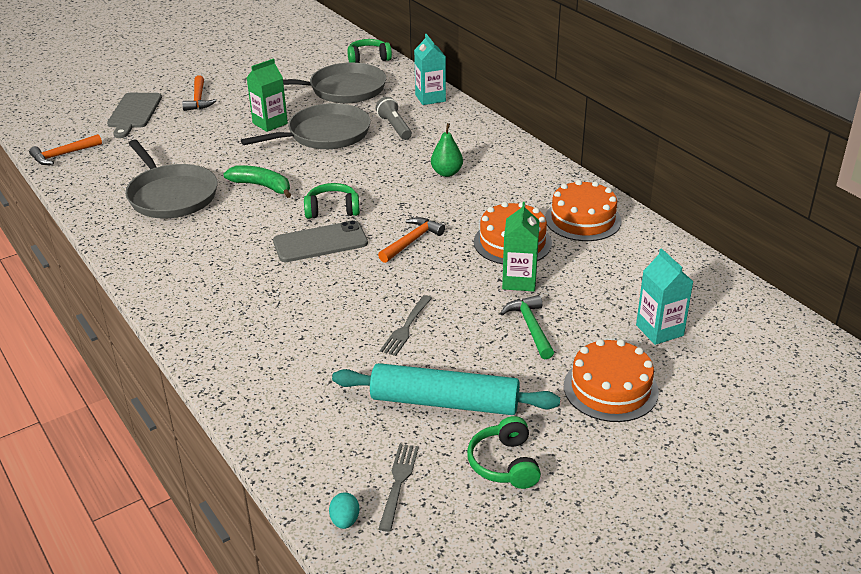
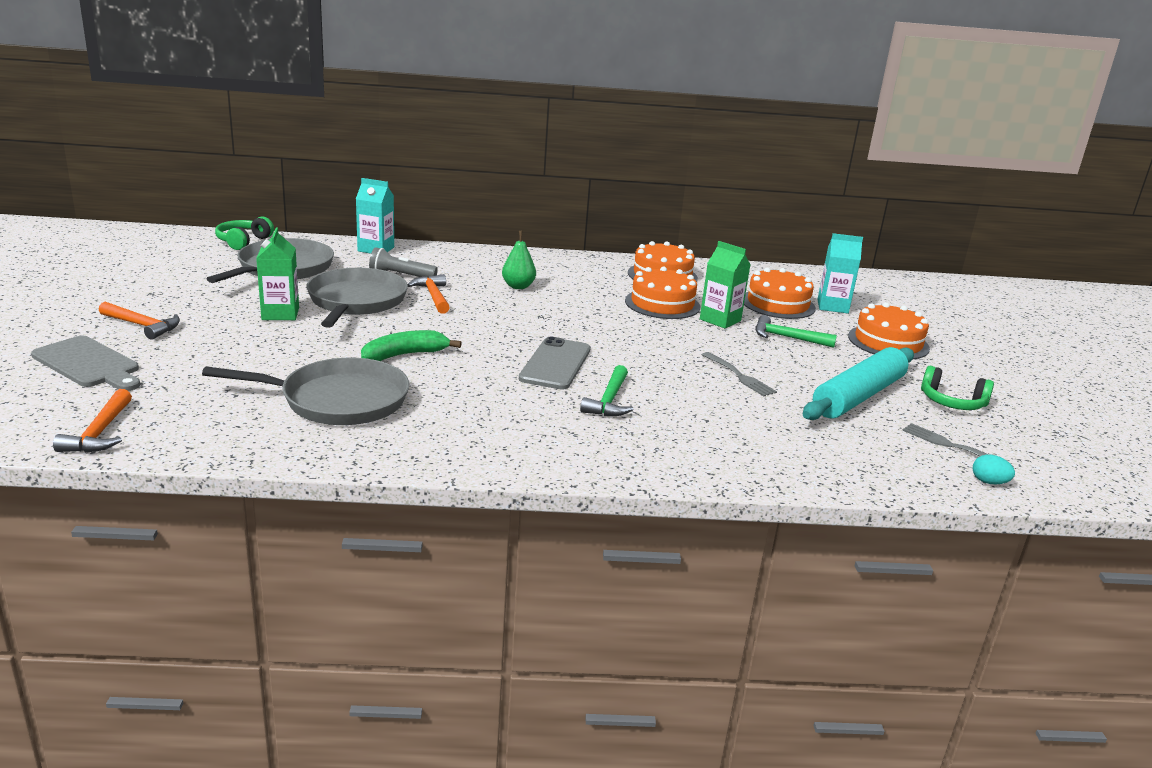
camera: 60 degrees left, 10 degrees down
(285, 285) = (609, 400): none -> green hammer
(332, 210) = (505, 342): green headphones -> none
(411, 241) = (609, 332): orange hammer -> orange hammer (433, 296)
(612, 298) = (778, 304): none -> orange cake

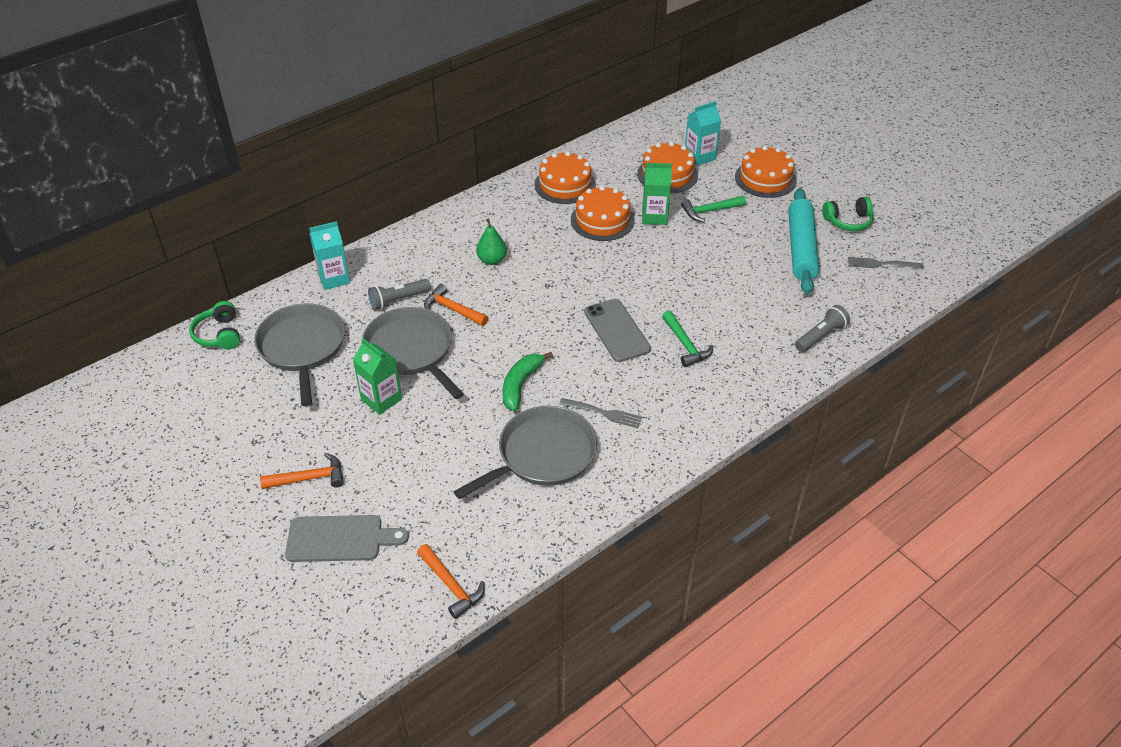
camera: 35 degrees left, 20 degrees up
(739, 376) = (725, 271): grey fork -> grey fork (603, 413)
(781, 461) = (820, 336): none -> grey flashlight
(989, 482) = (921, 284): turquoise egg -> none

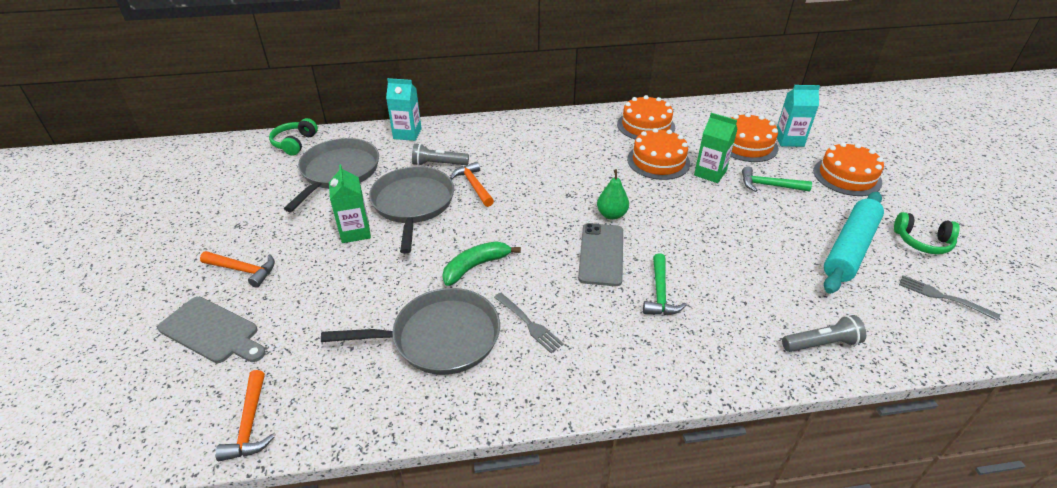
camera: 30 degrees right, 5 degrees down
(492, 260) = (537, 160): green pear -> green pear (611, 215)

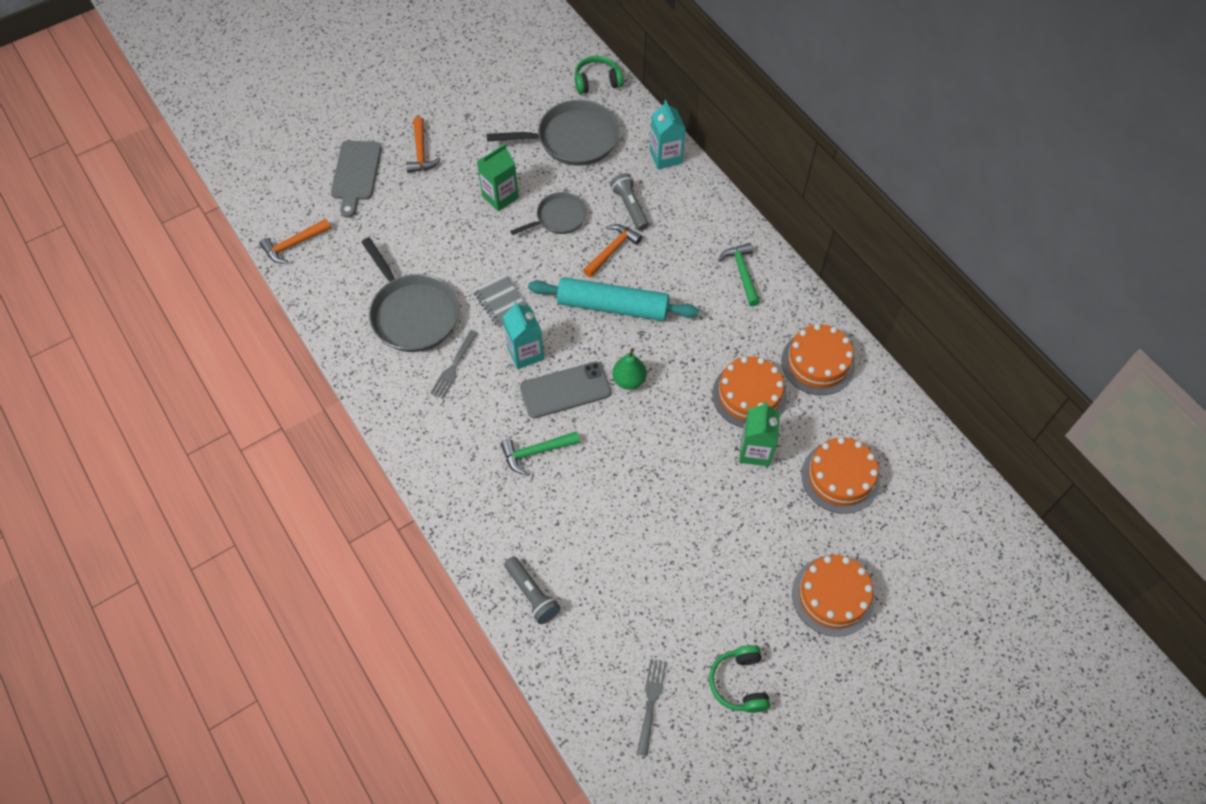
camera: 65 degrees right, 20 degrees up
(413, 204) = (558, 217): grey pan -> grey pan, size x0.59
(476, 266) = (501, 302): green banana -> grey notebook
(769, 185) = (764, 515): green hammer -> green hammer (742, 273)
(789, 140) = (881, 522): turquoise carton -> turquoise carton (525, 353)
(850, 249) = (688, 609): turquoise rolling pin -> turquoise rolling pin (612, 306)

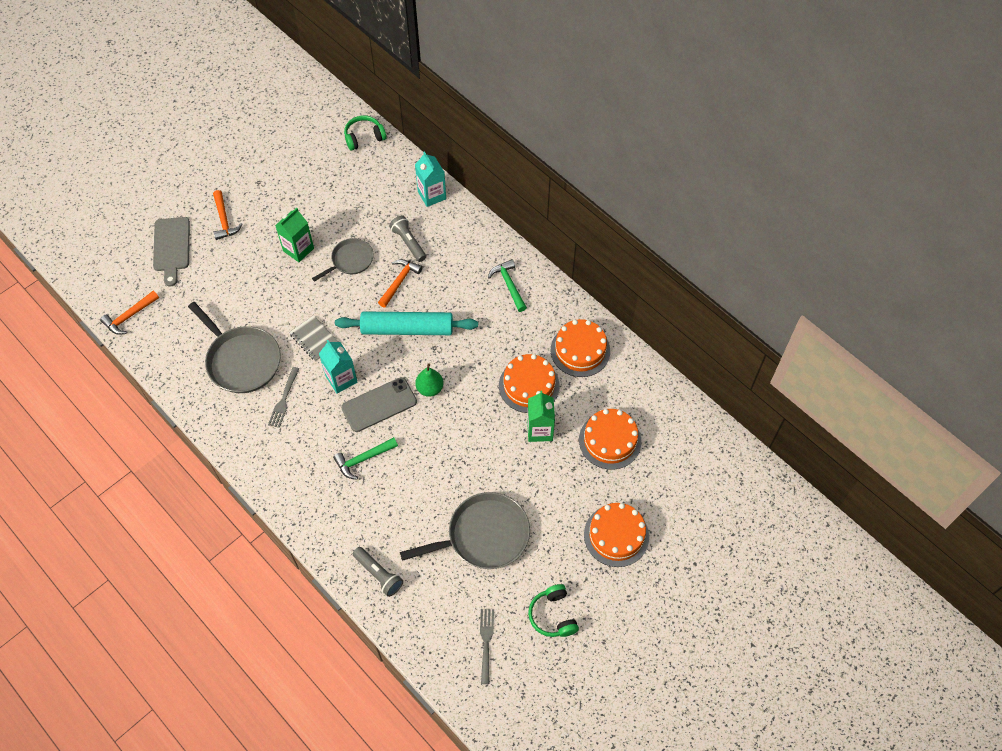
camera: 10 degrees left, 0 degrees up
(573, 139) = (352, 190): grey pan -> grey pan (484, 535)

